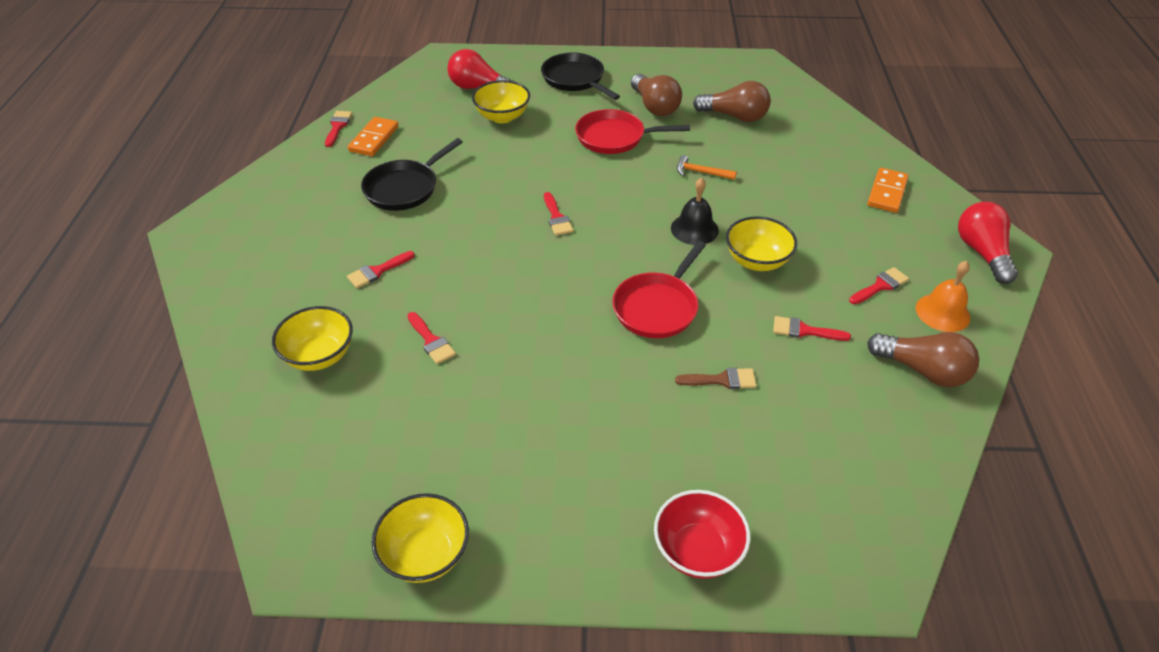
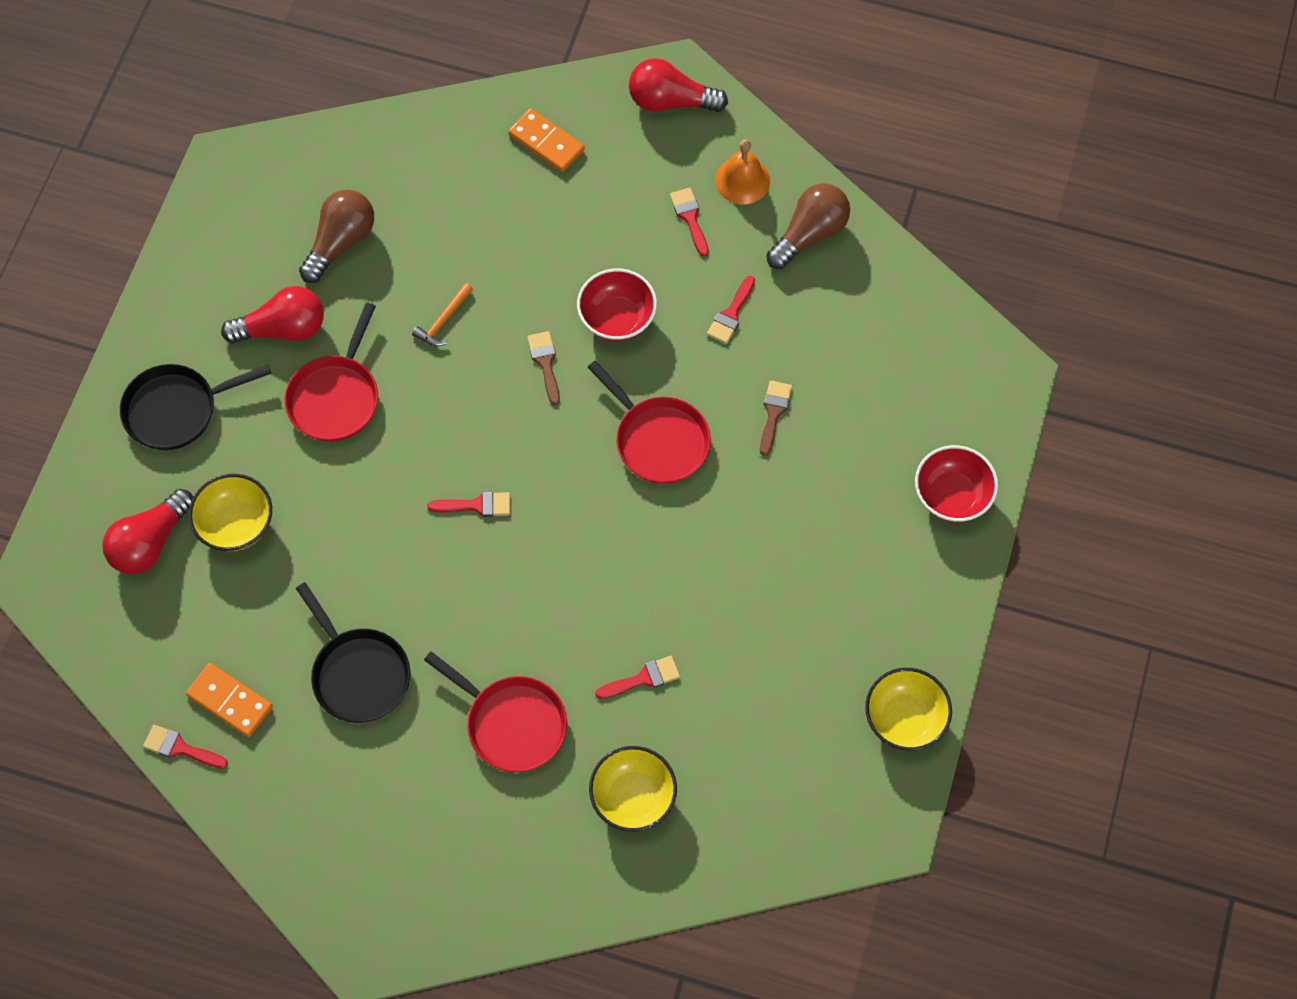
camera: 75 degrees left, 20 degrees up
(377, 271) = (511, 723): red brush -> red pan
(654, 106) = (283, 329): brown light bulb -> red light bulb
(694, 229) = (545, 363): black bell -> brown brush
(756, 261) = (617, 319): yellow bowl -> red bowl

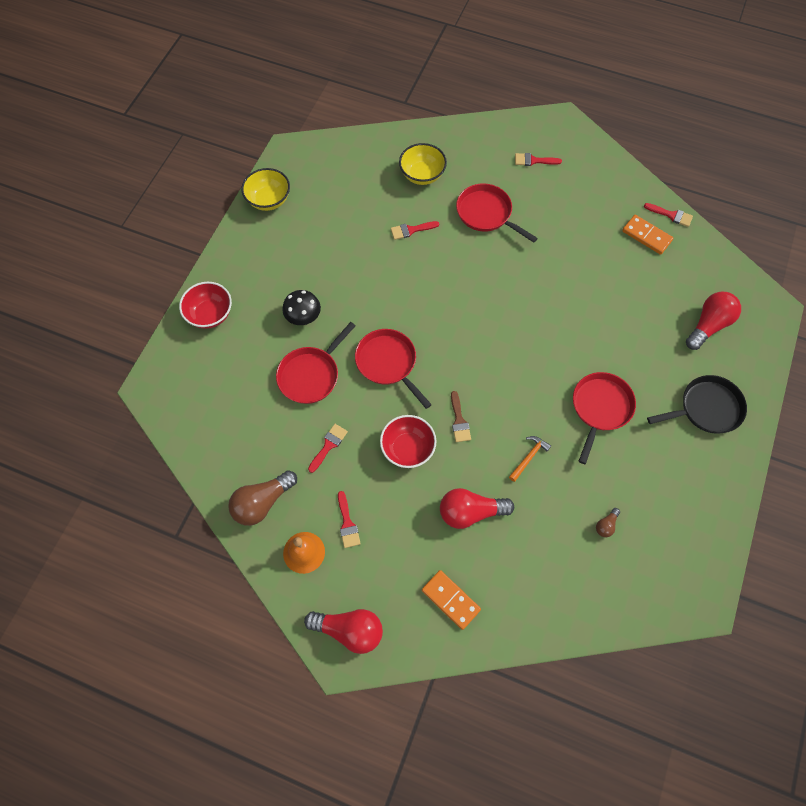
camera: 175 degrees left, 0 degrees up
(236, 525) = (656, 332): yellow bowl -> none
(283, 329) = (641, 460): red light bulb -> red light bulb (470, 512)
(340, 242) = (606, 525): brown light bulb -> brown light bulb, size x0.47
(358, 674) = (574, 244): black pan -> none
(476, 505) = (506, 332): red brush -> red brush (533, 160)
(773, 413) = (311, 375): brown brush -> red pan
(802, 505) = (303, 316): none -> black mushroom

